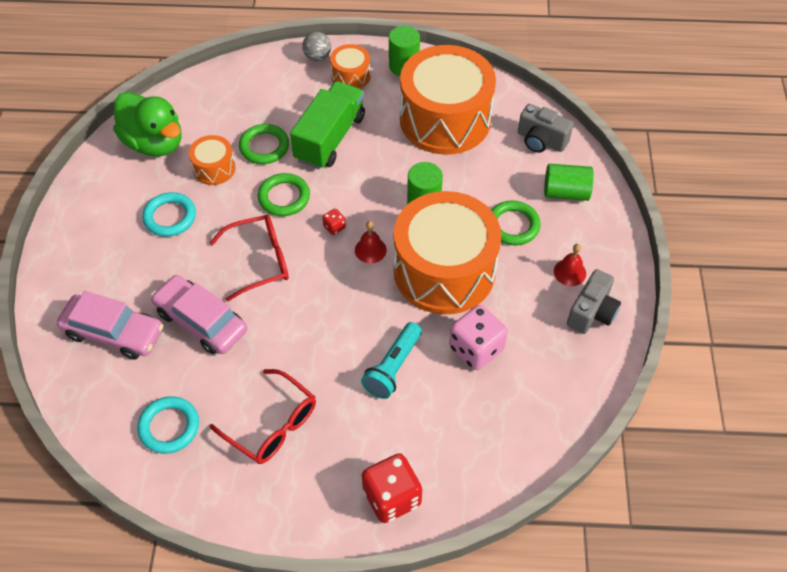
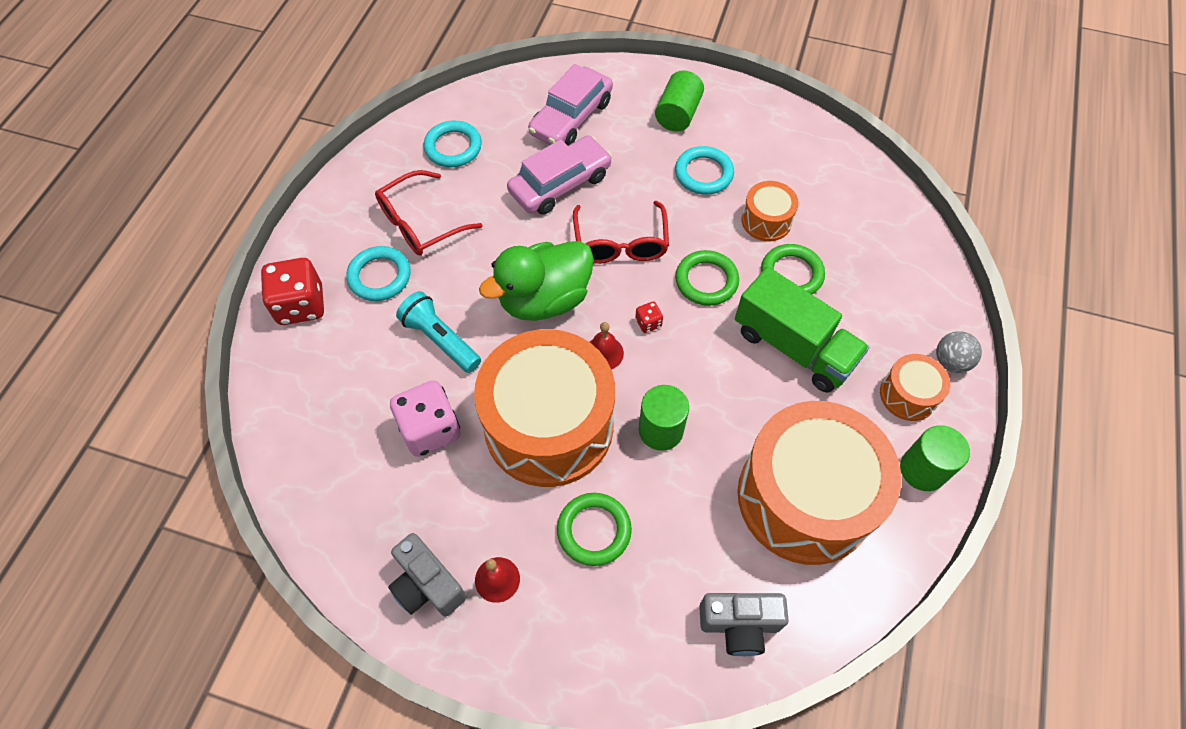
camera: 105 degrees right, 5 degrees up
(154, 143) = (817, 171): green duck -> green duck (544, 299)
(342, 439) = (379, 276): none -> turquoise ring
(541, 140) = (739, 625): grey camera -> grey camera turned 135 degrees counterclockwise
(565, 192) = (632, 625): green cylinder -> green cylinder (678, 114)

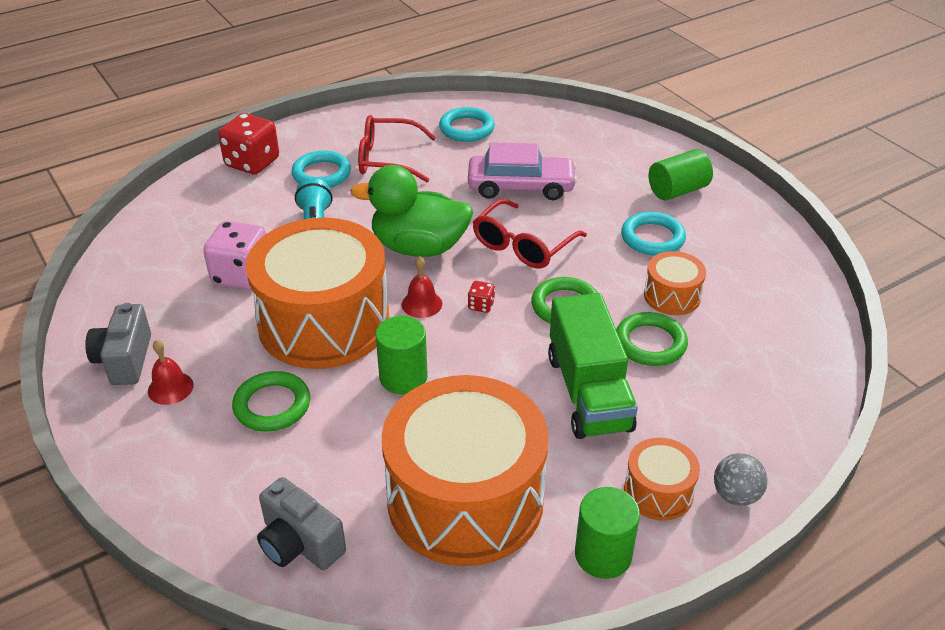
camera: 40 degrees right, 20 degrees down
(571, 117) = (581, 152): pink car -> none

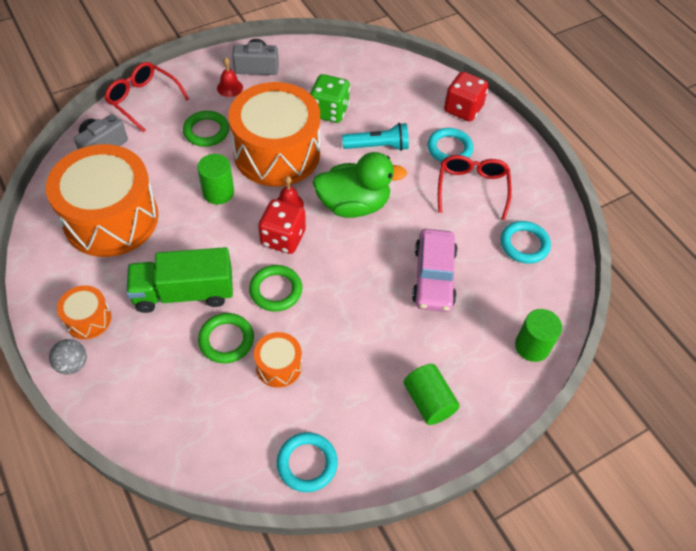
camera: 90 degrees right, 15 degrees up
(242, 275) = (329, 111): pink dice -> green dice
(419, 247) = (353, 205): green duck -> green duck turned 75 degrees clockwise
(481, 305) = (283, 238): red dice -> red dice, size x2.23
(523, 245) = (352, 270): red glasses -> red glasses (143, 100)
(603, 555) = (51, 281): green cylinder -> green cylinder (532, 346)
(652, 238) = (357, 366): turquoise ring -> turquoise ring (307, 463)

